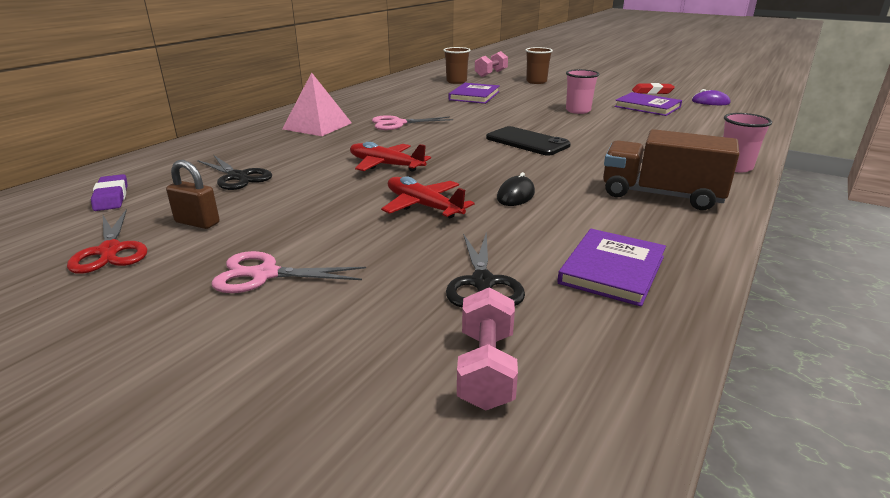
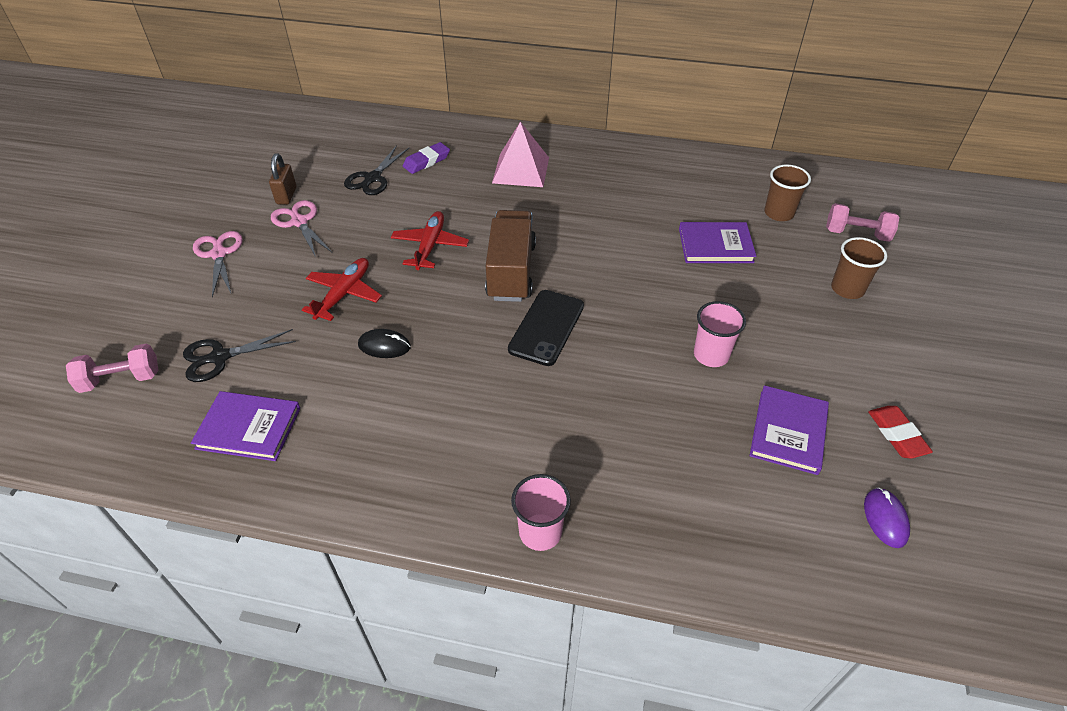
camera: 70 degrees right, 20 degrees up
(110, 251) = (240, 181): red scissors -> none
(111, 197) = (318, 142): purple eraser -> purple eraser (426, 161)
(398, 123) = (558, 217): pink scissors -> pink scissors (299, 222)
(661, 195) = (419, 457): brown truck -> brown truck (511, 271)

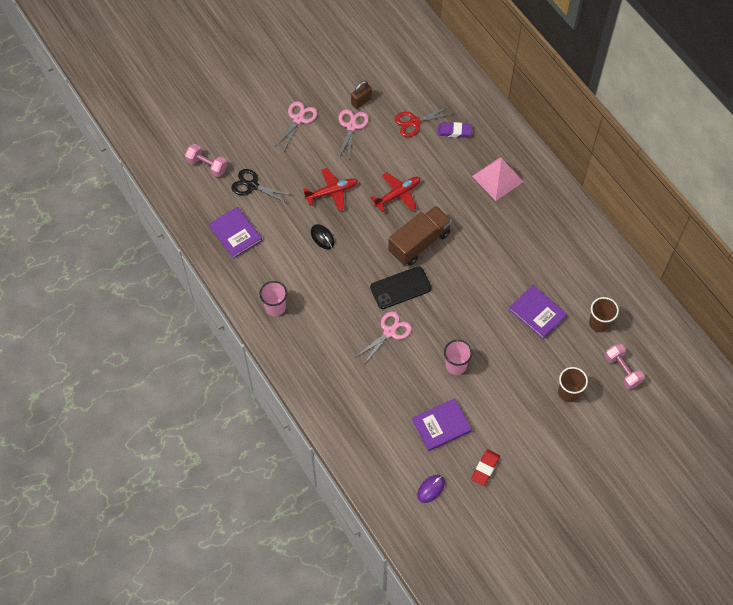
camera: 45 degrees right, 15 degrees up
(373, 178) = (414, 122): black scissors -> red scissors
(540, 532) = (298, 374): pink cup -> pink cup (275, 307)
(593, 382) = (389, 332): none -> pink scissors

